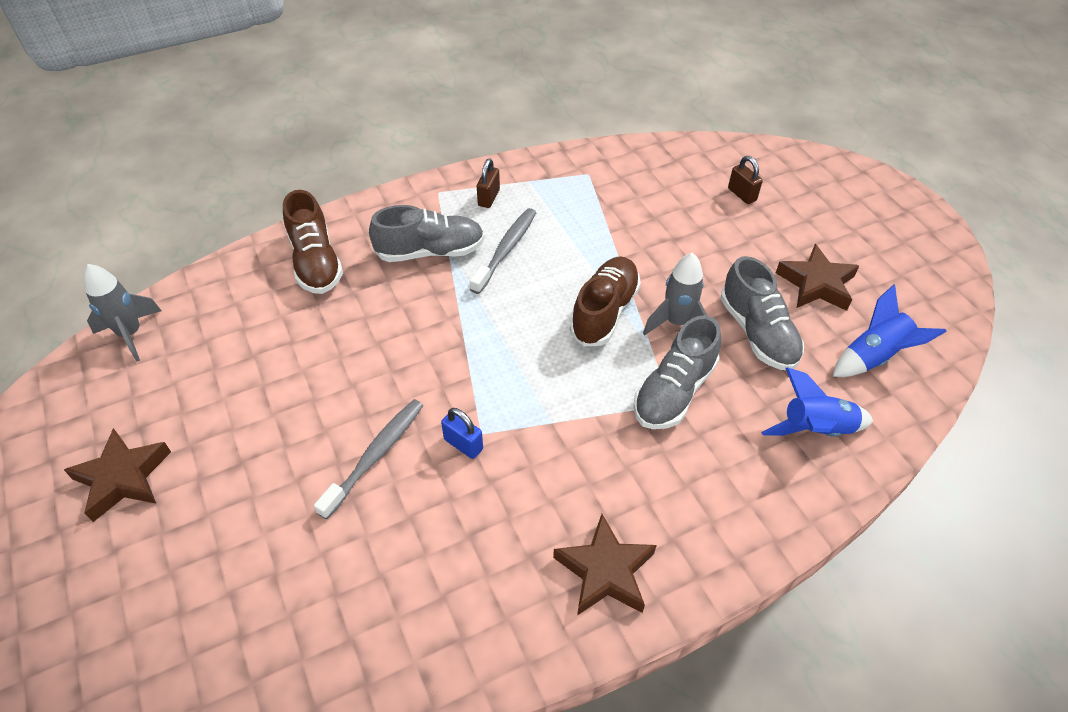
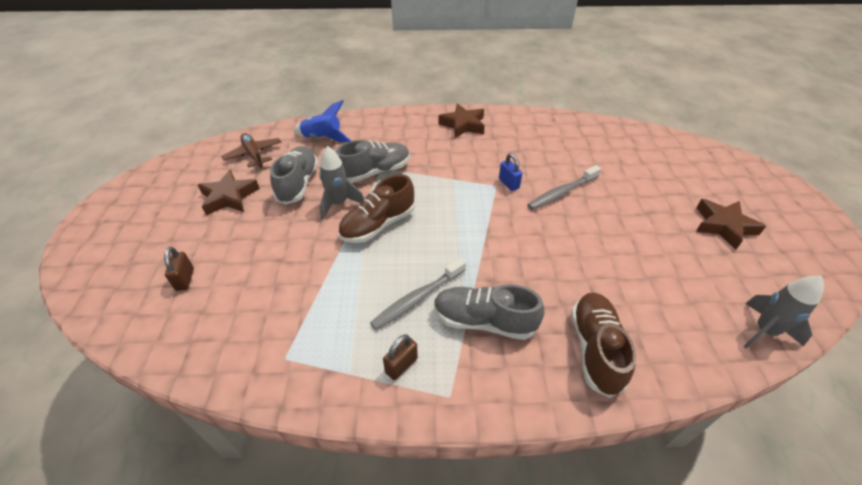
camera: 155 degrees left, 5 degrees down
(873, 357) = (254, 155): blue rocket -> brown plane

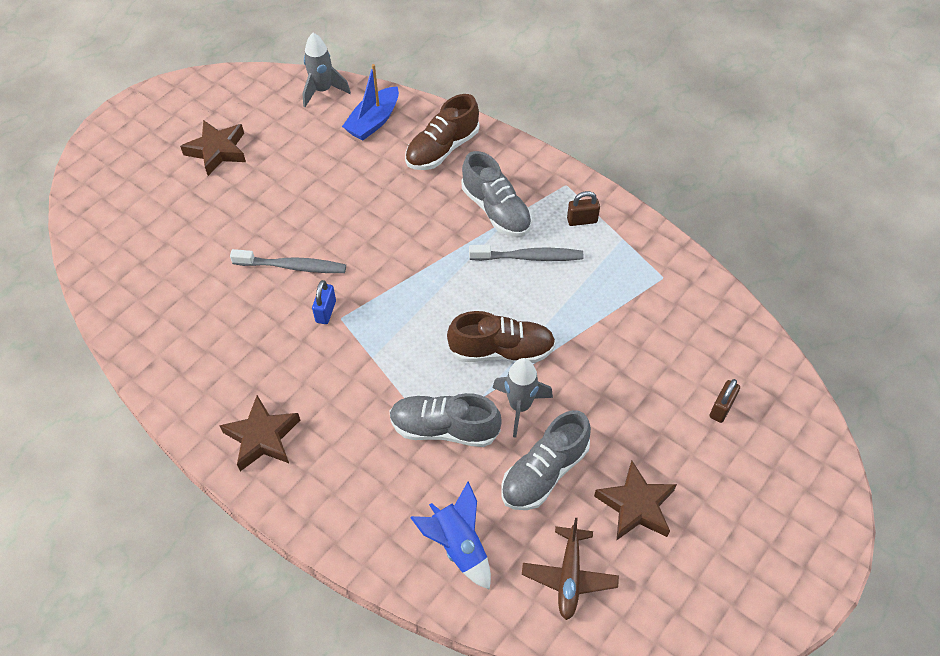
camera: 140 degrees left, 10 degrees up
(682, 332) = (373, 121): none -> blue boat

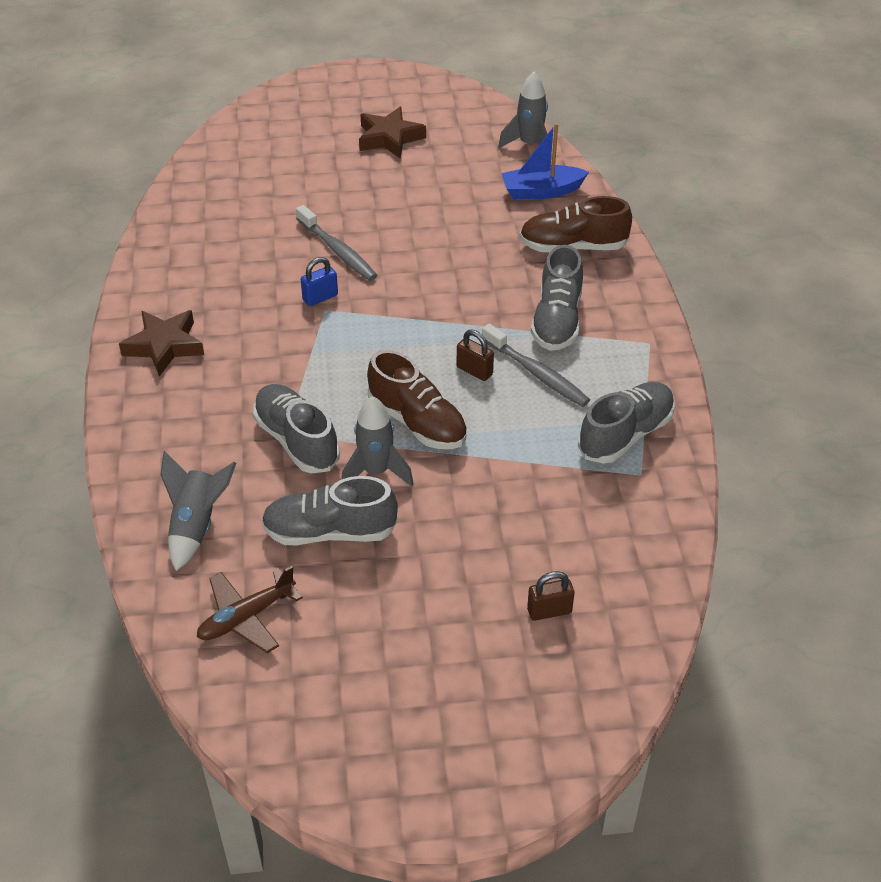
camera: 45 degrees right, 10 degrees down
(458, 546) = (197, 525): blue rocket -> grey rocket
(582, 220) = (625, 379): brown padlock -> brown padlock (474, 371)
(626, 258) = (625, 434): none -> grey shoe
(636, 505) = (369, 616): brown star -> none

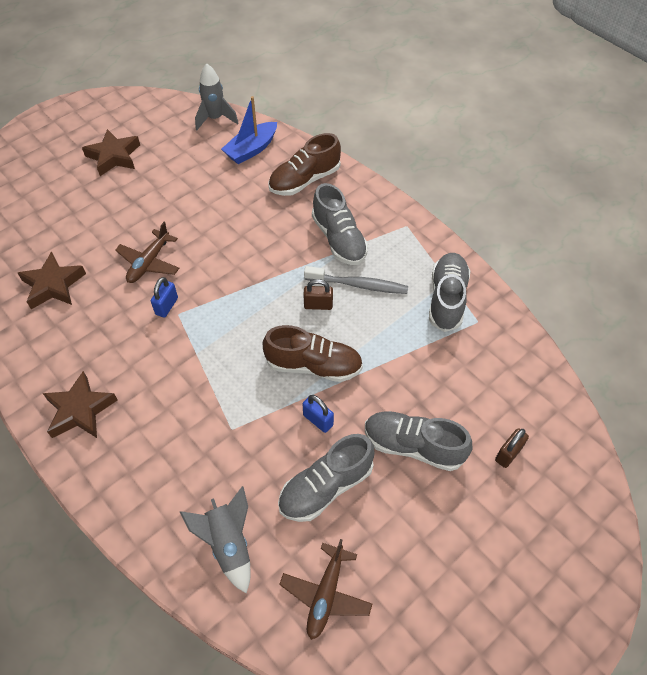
camera: 35 degrees left, 10 degrees up
(231, 229) = (53, 285): none -> brown star
(296, 440) = (243, 429): grey shoe -> grey shoe (413, 446)
(338, 251) = (149, 262): grey toothbrush -> brown plane
(376, 472) = (318, 420): grey rocket -> blue padlock

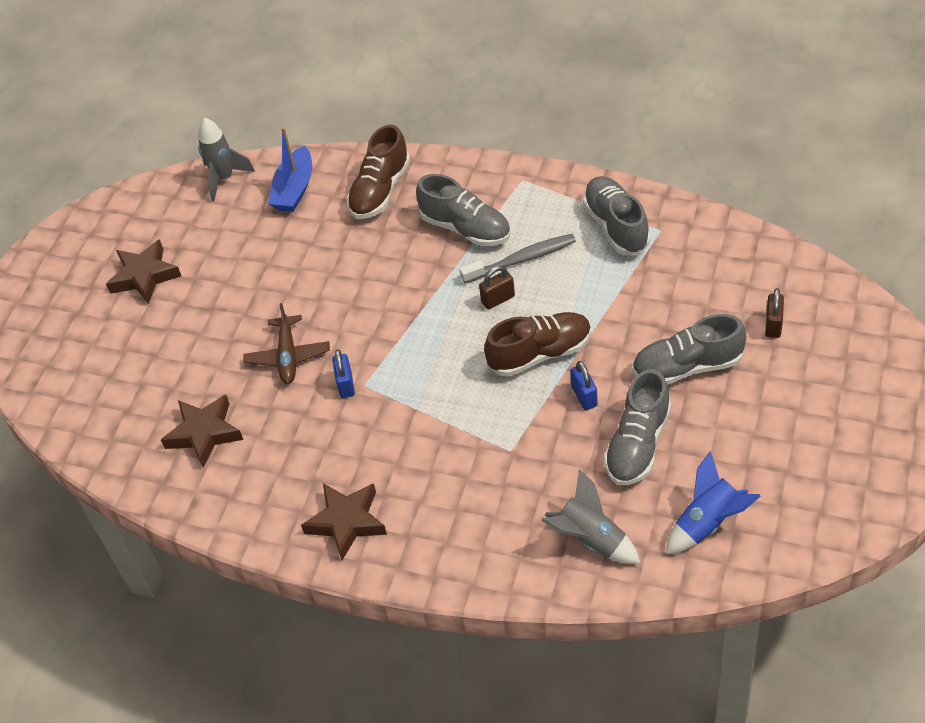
camera: 25 degrees left, 5 degrees down
(318, 420) = (584, 396): blue padlock -> blue padlock turned 60 degrees clockwise
(326, 594) = (708, 523): brown plane -> blue rocket

